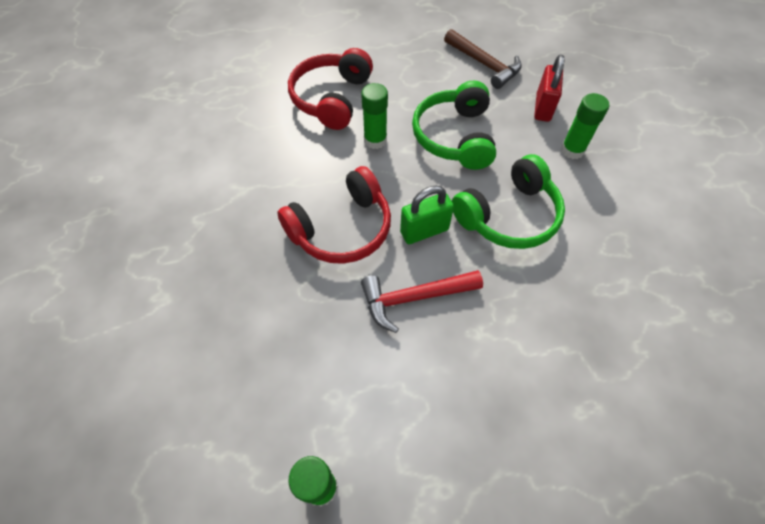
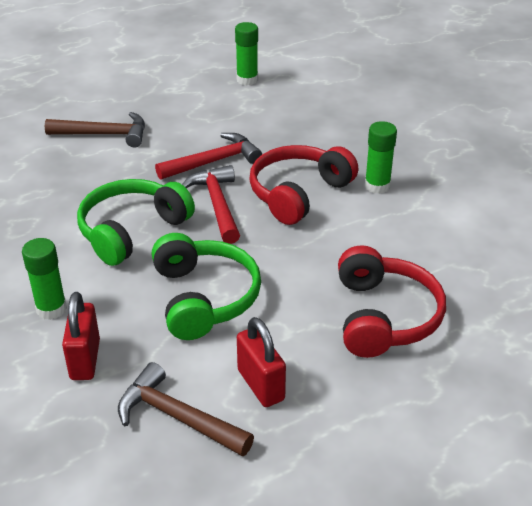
camera: 165 degrees right, 20 degrees down
(375, 140) = (301, 276): green glue stick -> green glue stick (377, 186)
(424, 231) = (217, 205): green padlock -> red hammer
(430, 72) = (261, 385): none -> red padlock
(542, 387) = (104, 134): none -> brown hammer

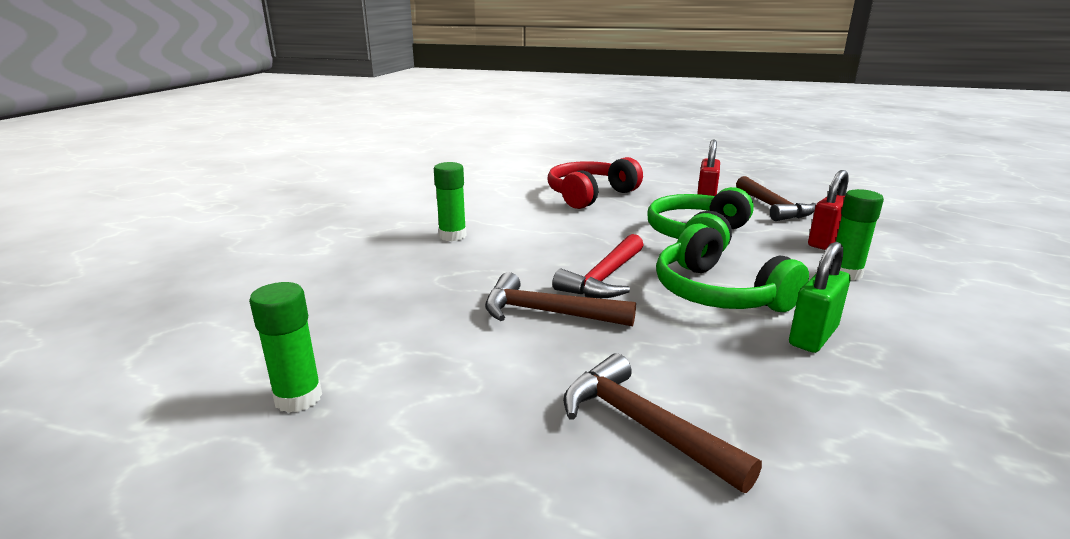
camera: 135 degrees left, 15 degrees down
(52, 223) = (813, 336): none -> green padlock
(132, 230) = (718, 293): green headphones -> green headphones turned 60 degrees clockwise
(213, 162) = (548, 313): red hammer -> brown hammer
(298, 193) = (520, 256): red headphones -> none

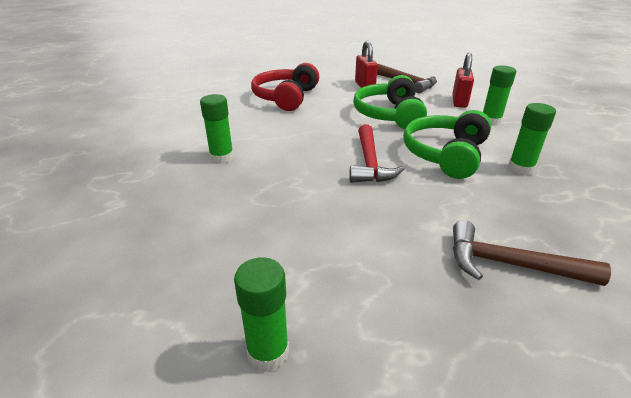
camera: 30 degrees left, 10 degrees up
(548, 313) = (365, 202): brown hammer -> none
(718, 293) = (445, 154): green headphones -> green headphones turned 90 degrees clockwise
(813, 336) = (520, 168): green padlock -> green glue stick

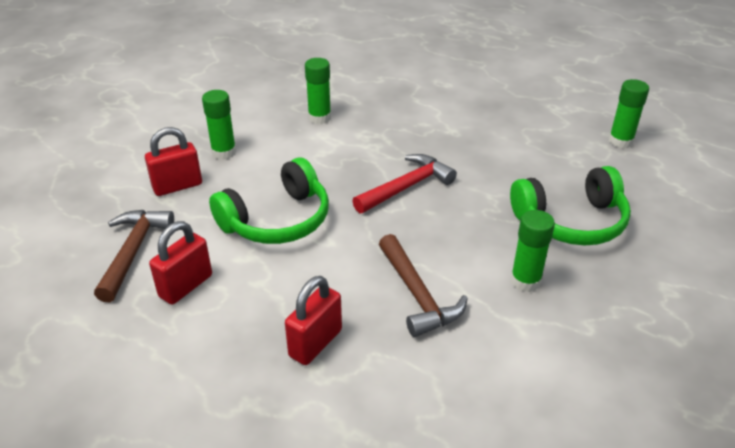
camera: 130 degrees left, 5 degrees up
(285, 97) = (315, 343): red headphones -> red padlock
(445, 154) = (337, 155): green headphones -> green headphones (571, 221)
(510, 265) = (451, 99): brown hammer -> brown hammer (417, 294)

